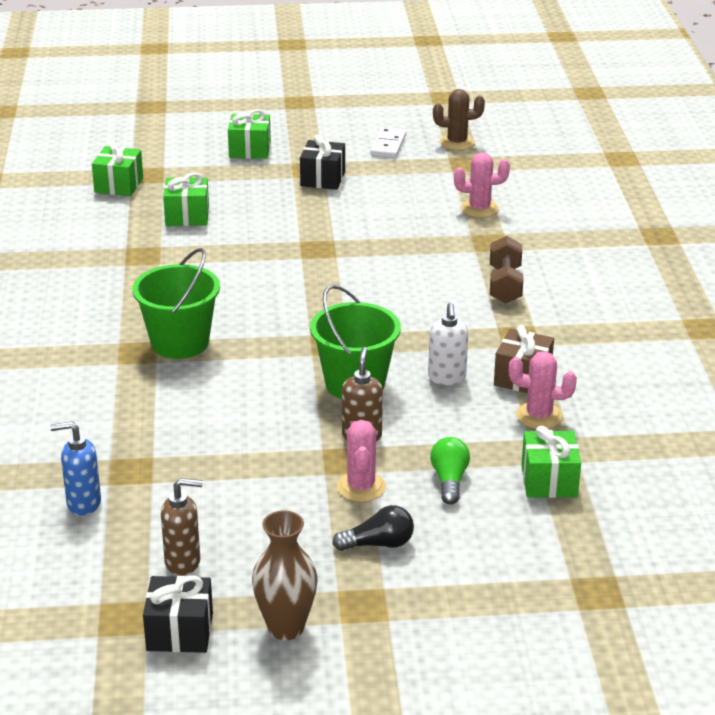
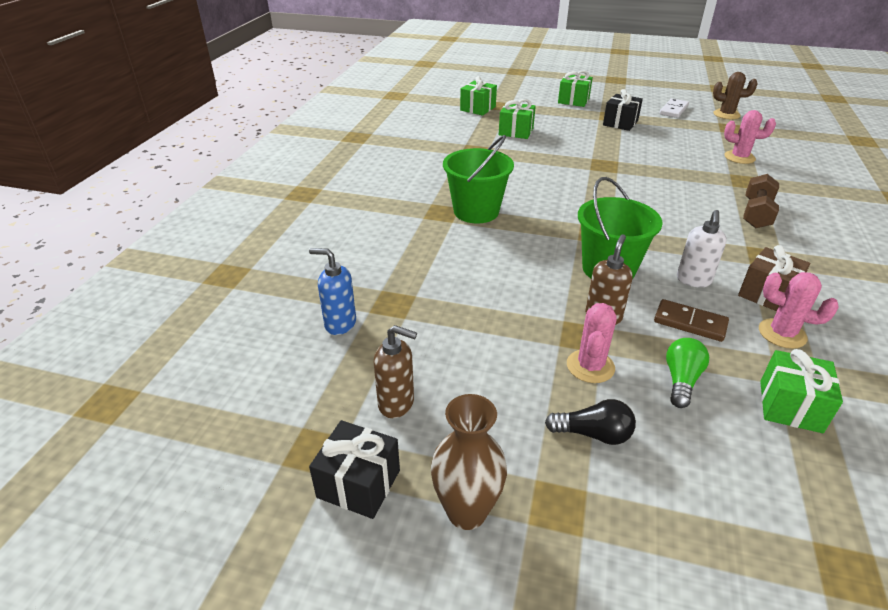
camera: 20 degrees right, 5 degrees up
(450, 424) = (690, 323): none -> brown domino

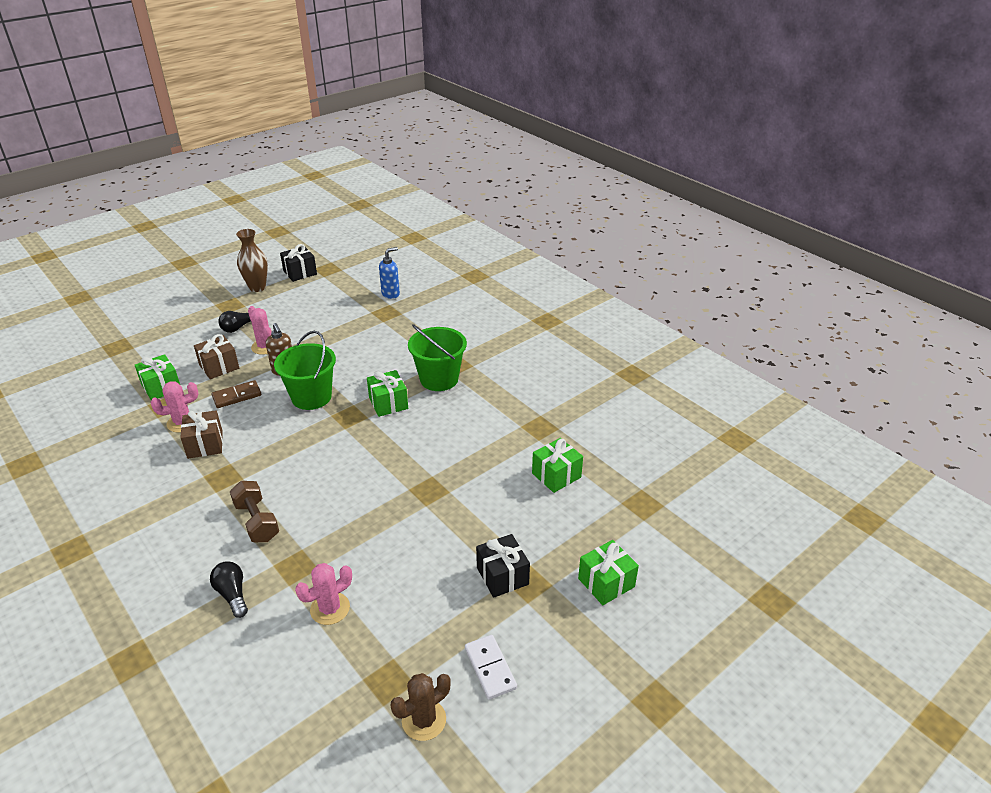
camera: 125 degrees right, 0 degrees up
(396, 403) = (322, 291): brown soap dispenser -> none
(477, 108) = (645, 481): green gift -> green gift (388, 403)
(681, 380) = (219, 367): green light bulb -> brown gift
(693, 280) = (256, 424): white soap dispenser -> none
(805, 191) = (232, 594): none -> black light bulb

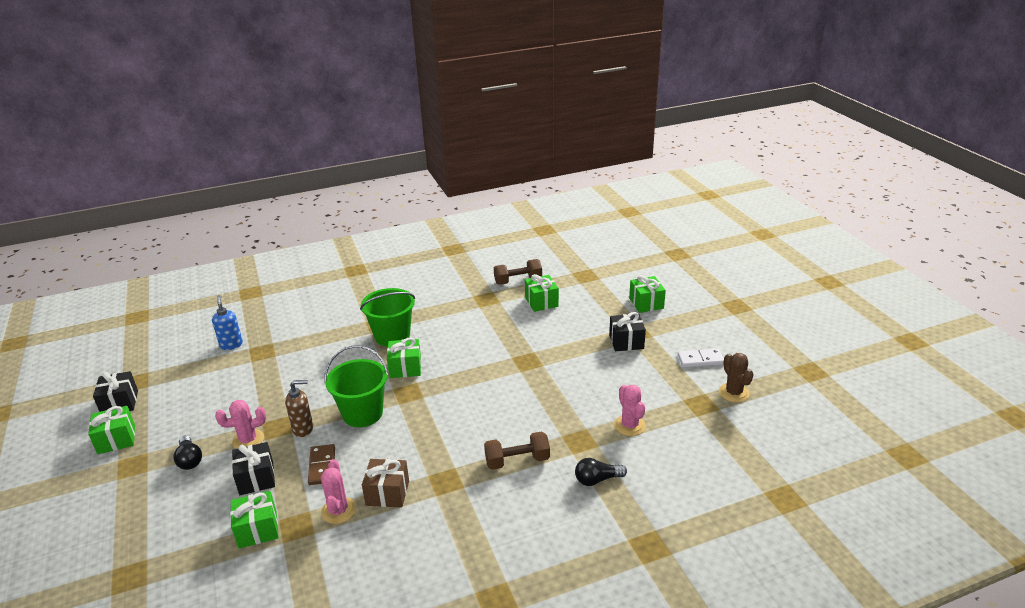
camera: 70 degrees left, 5 degrees down
(219, 367) = (256, 478): brown gift -> black gift
(257, 287) = (116, 439): brown vase -> green gift
(593, 444) = (518, 280): none -> brown dumbbell

